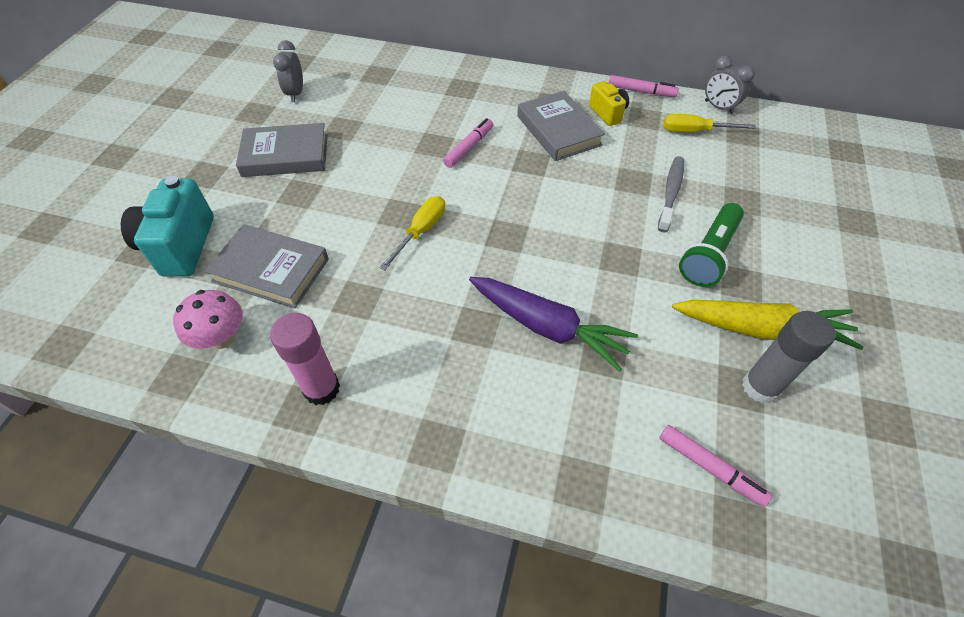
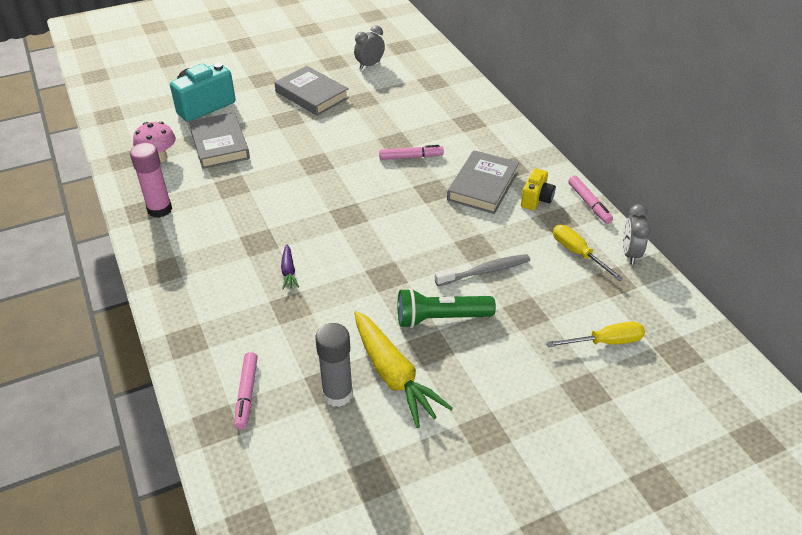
camera: 50 degrees right, 10 degrees down
(421, 231) = (310, 180): yellow screwdriver -> yellow screwdriver (605, 342)
(547, 327) = (288, 271): purple carrot -> purple carrot, size x0.46

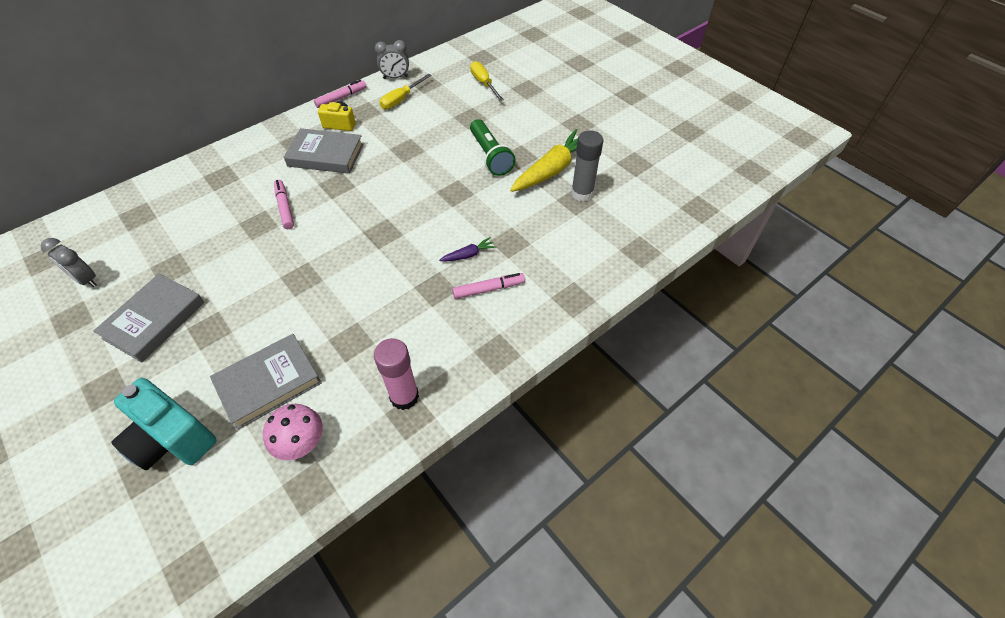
camera: 105 degrees left, 10 degrees up
(247, 394) = (606, 242): pink marker -> pink marker (488, 289)
(485, 271) = (433, 141): grey toothbrush -> none

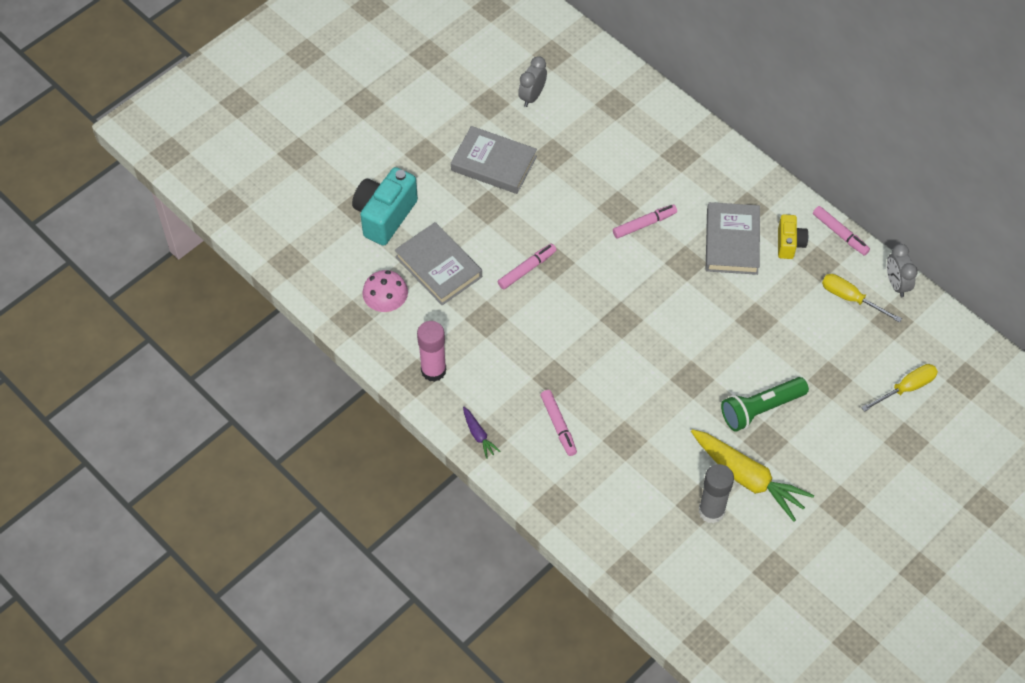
camera: 85 degrees right, 5 degrees up
(302, 301) = (527, 269): none -> pink marker
(468, 255) = (601, 402): purple carrot -> purple carrot (478, 435)

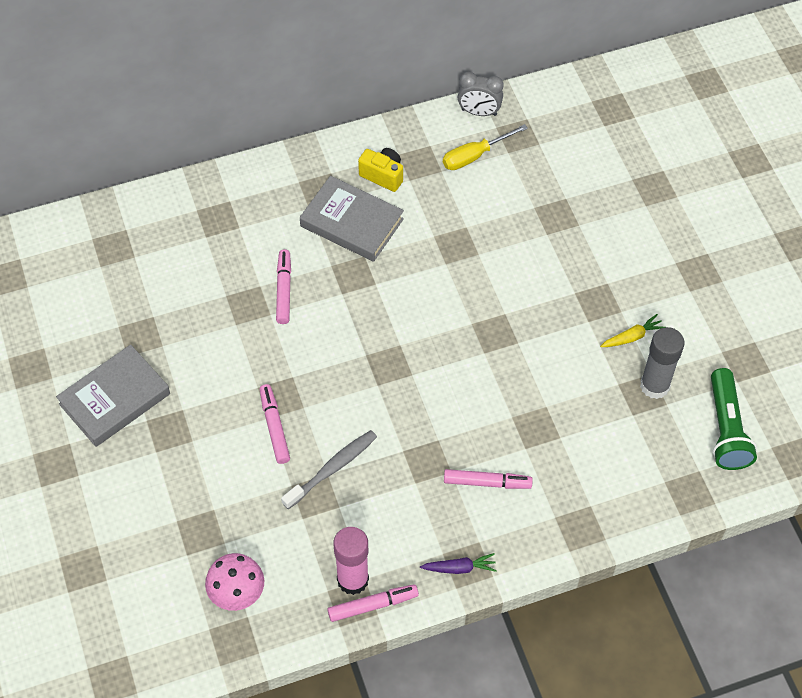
camera: 65 degrees left, 0 degrees up
(385, 216) = (114, 544): turquoise camera -> none
(438, 267) = (219, 516): grey book -> none
(514, 320) = (332, 468): none -> grey toothbrush
(532, 96) = (49, 321): grey clock -> none
(747, 478) = (632, 337): yellow carrot -> yellow carrot, size x0.46
(761, 409) = (560, 289): green flashlight -> green flashlight (726, 429)
(840, 234) = (396, 129): pink marker -> pink marker (373, 605)
(906, 388) = (597, 160): yellow screwdriver -> none

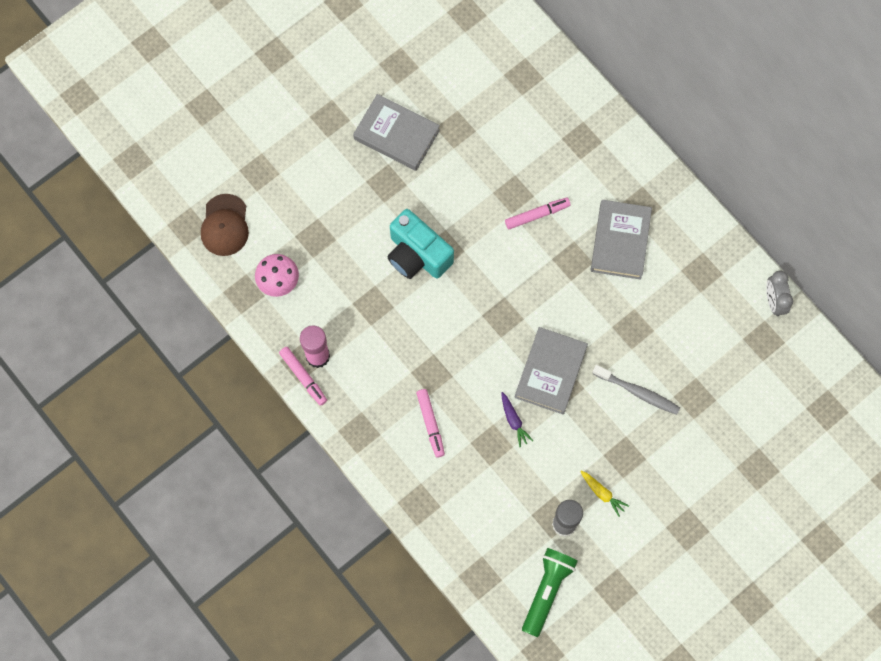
camera: 70 degrees right, 15 degrees up
(133, 633) = (225, 225): none -> brown cap
(274, 427) = (417, 255): pink marker -> turquoise camera
(332, 468) = (399, 309): grey toothbrush -> grey toothbrush (638, 392)
(383, 175) = (676, 248): yellow camera -> none
(459, 568) = (354, 427): purple carrot -> purple carrot (514, 421)
(473, 339) = (550, 372): none -> grey book
(474, 156) = (727, 313): yellow screwdriver -> none
(726, 429) = (547, 591): green flashlight -> green flashlight turned 135 degrees clockwise

